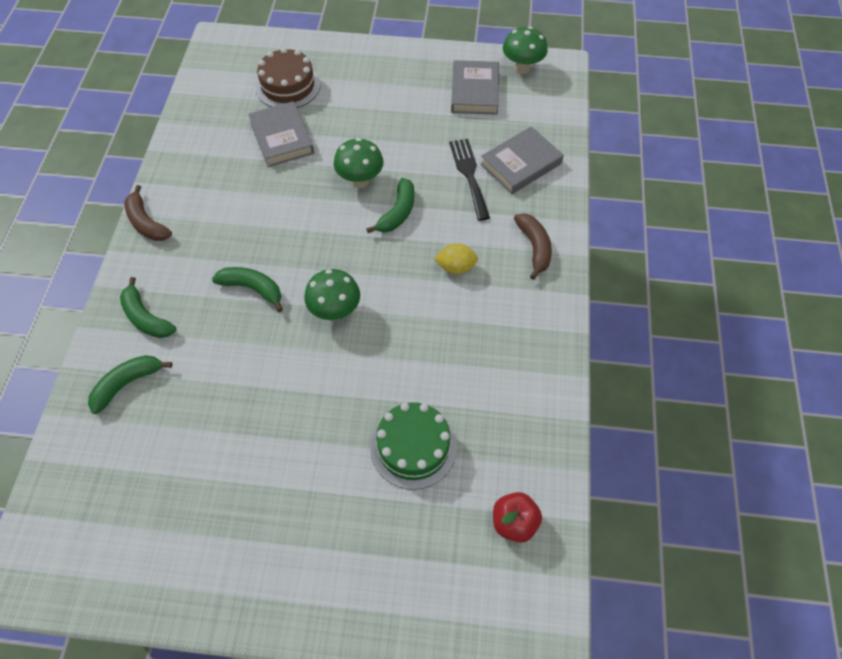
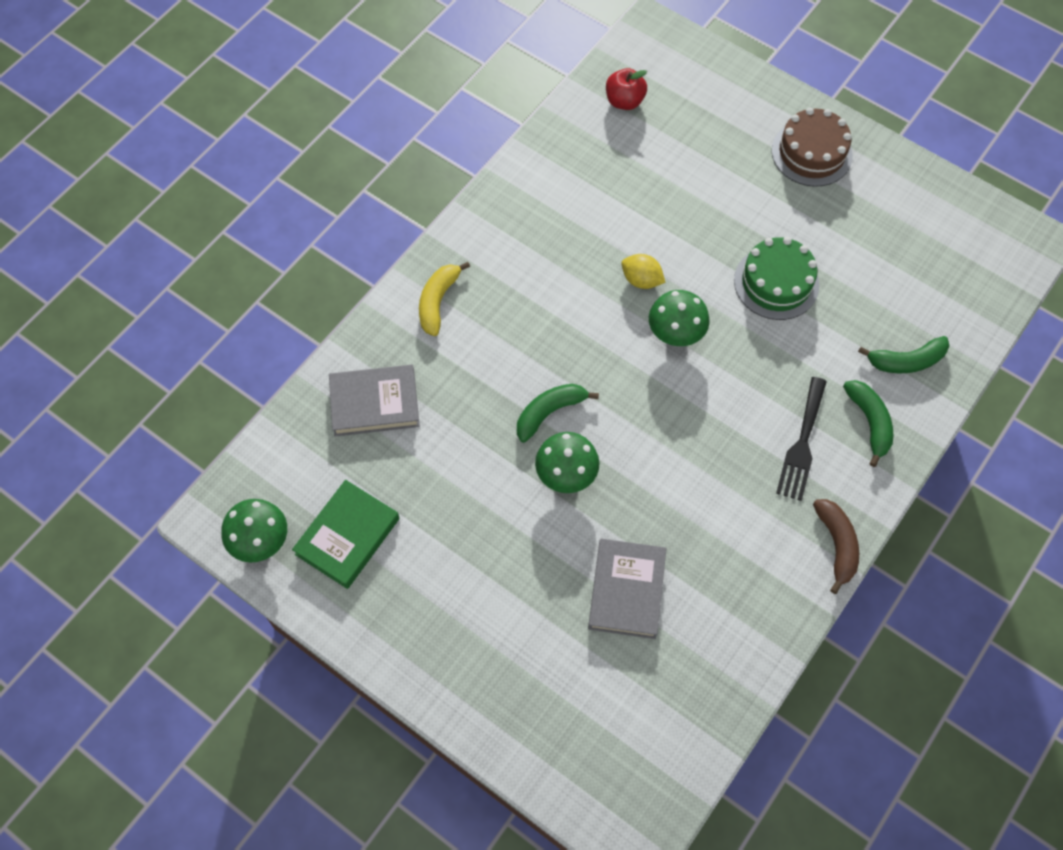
camera: 150 degrees left, 5 degrees up
(252, 288) = (747, 400): green banana -> none
(288, 86) = (577, 680): brown cake -> brown cake (811, 153)
(413, 447) = (670, 186): green cake -> green cake (776, 283)
(456, 267) = (530, 321): yellow lemon -> yellow lemon (641, 280)
(469, 175) = (441, 419): black fork -> black fork (802, 444)
(474, 91) = (347, 536): grey book -> green book
(534, 247) = (438, 302): brown banana -> yellow banana

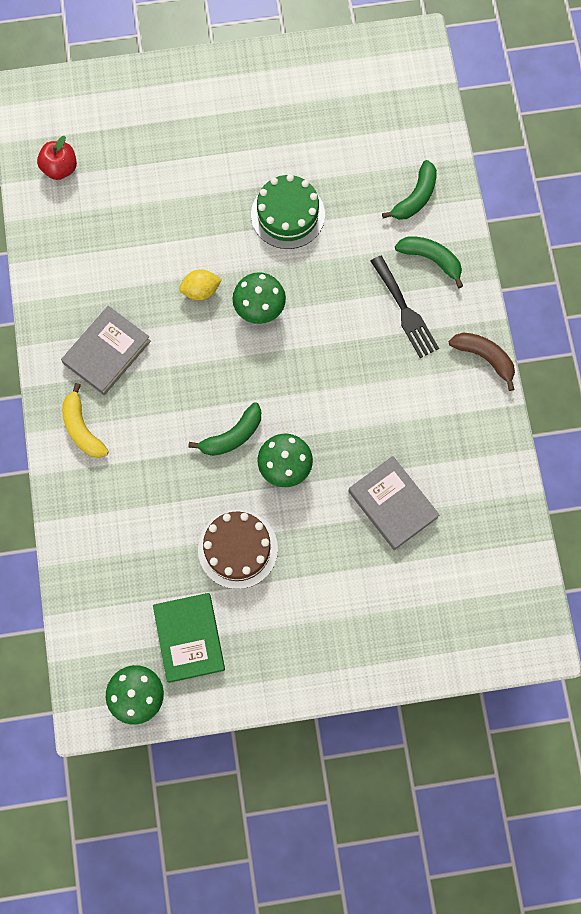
camera: 45 degrees left, 10 degrees up
(375, 403) = (114, 536): grey book -> grey book (107, 352)
(549, 412) = (232, 436): green banana -> green banana turned 135 degrees counterclockwise
(811, 153) = (222, 99): brown cake -> brown cake (237, 549)

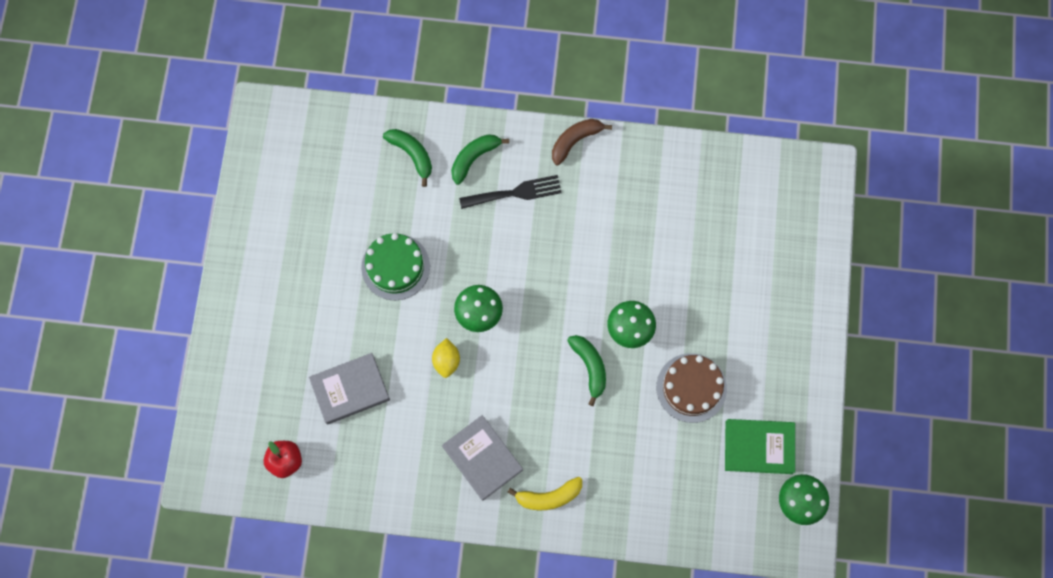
camera: 75 degrees left, 0 degrees up
(392, 504) = (683, 250): grey book -> grey book (350, 389)

